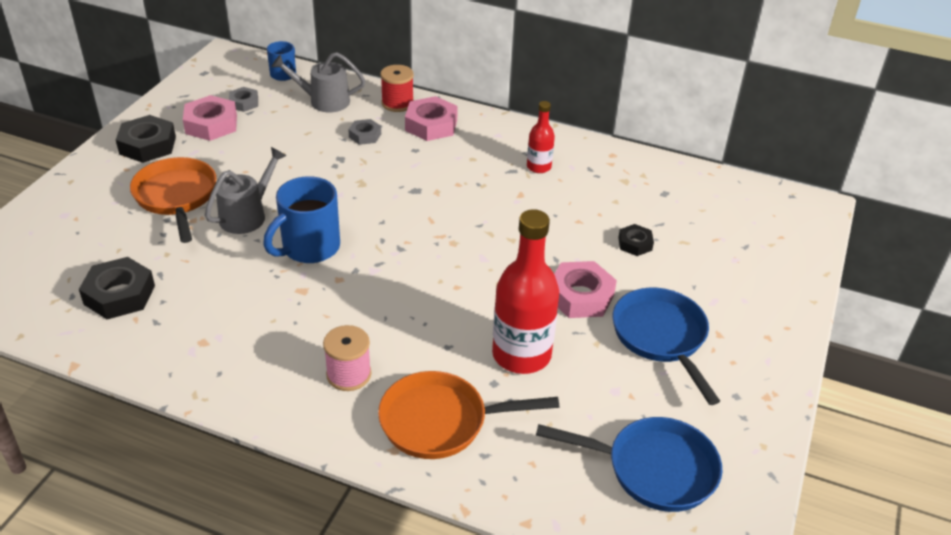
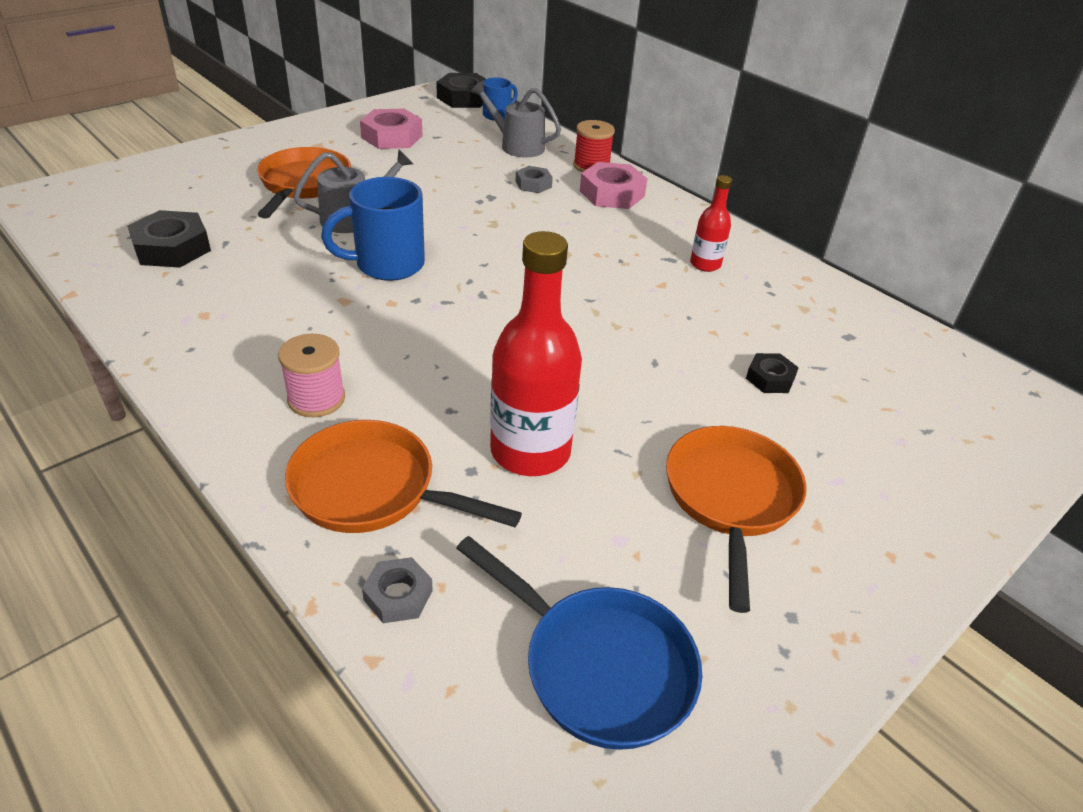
camera: 25 degrees right, 0 degrees up
(147, 145) = (319, 138): black nut -> black nut (464, 98)
(244, 103) = (438, 128): grey nut -> grey nut (398, 595)
(580, 296) = (655, 412): pink nut -> none
(661, 337) = (730, 499): blue pan -> orange pan

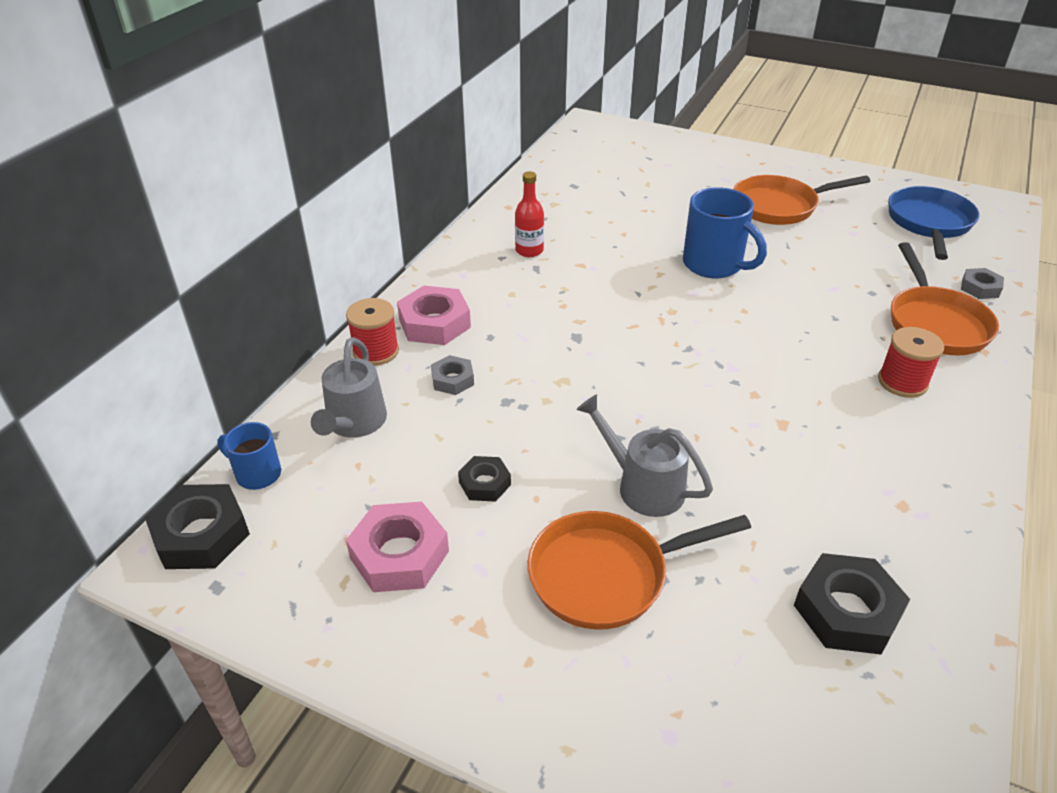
camera: 110 degrees left, 0 degrees up
(316, 399) = (902, 382): pink spool -> red spool
(387, 265) = (703, 421): blue mug -> blue mug (714, 265)
(530, 451) = (829, 276): red bottle -> none
(770, 378) = (655, 207): black nut -> black nut (484, 483)

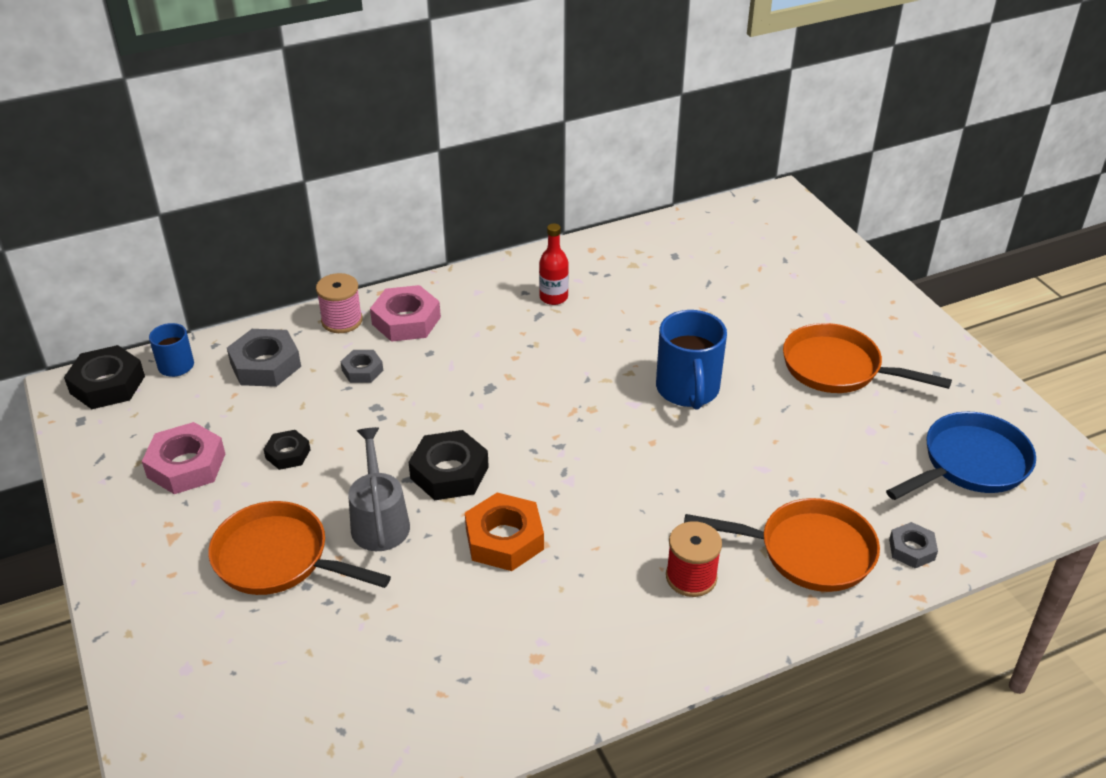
camera: 40 degrees right, 0 degrees up
(354, 424) = (265, 365): grey watering can -> grey nut
(376, 351) = (342, 321): red spool -> pink spool
(753, 437) = (504, 539): none -> orange nut
(846, 611) = (386, 688): black nut -> black nut (449, 472)
(935, 323) = (807, 551): orange pan -> orange pan turned 120 degrees counterclockwise

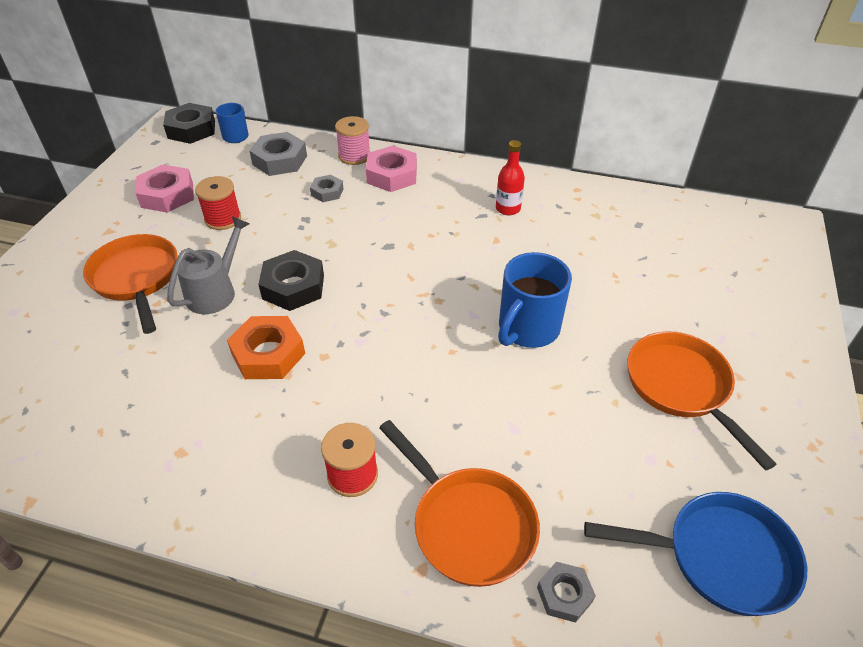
camera: 40 degrees right, 5 degrees up
(288, 454) = (223, 219): black nut -> red spool

